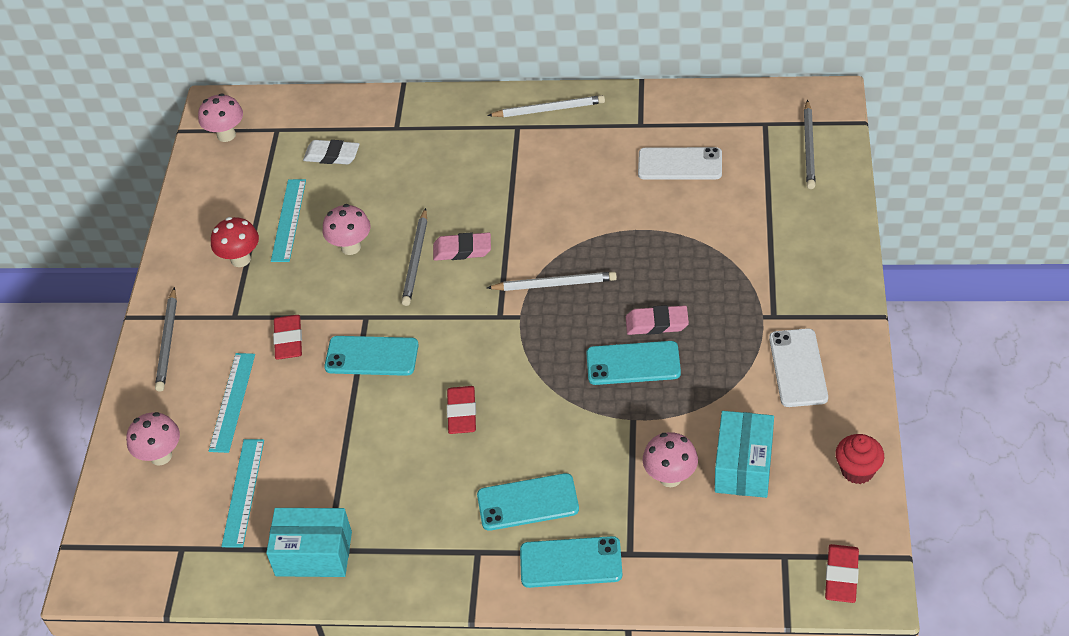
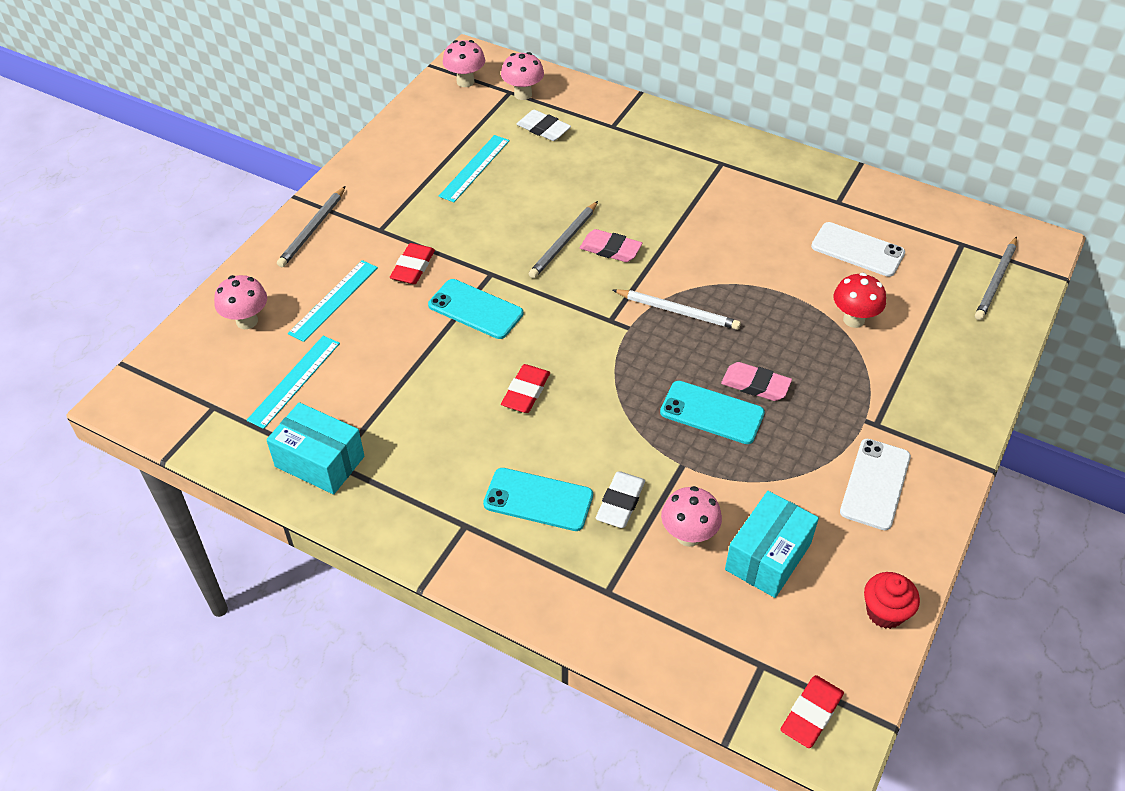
camera: 20 degrees right, 0 degrees up
(240, 259) = (414, 185): red mushroom -> red mushroom (853, 319)
(351, 247) = (513, 210): pink mushroom -> pink mushroom (523, 94)
(548, 109) = (759, 158): white pencil -> none
(571, 562) = (546, 575): turquoise phone -> none
(598, 474) = (620, 502): none -> white eraser

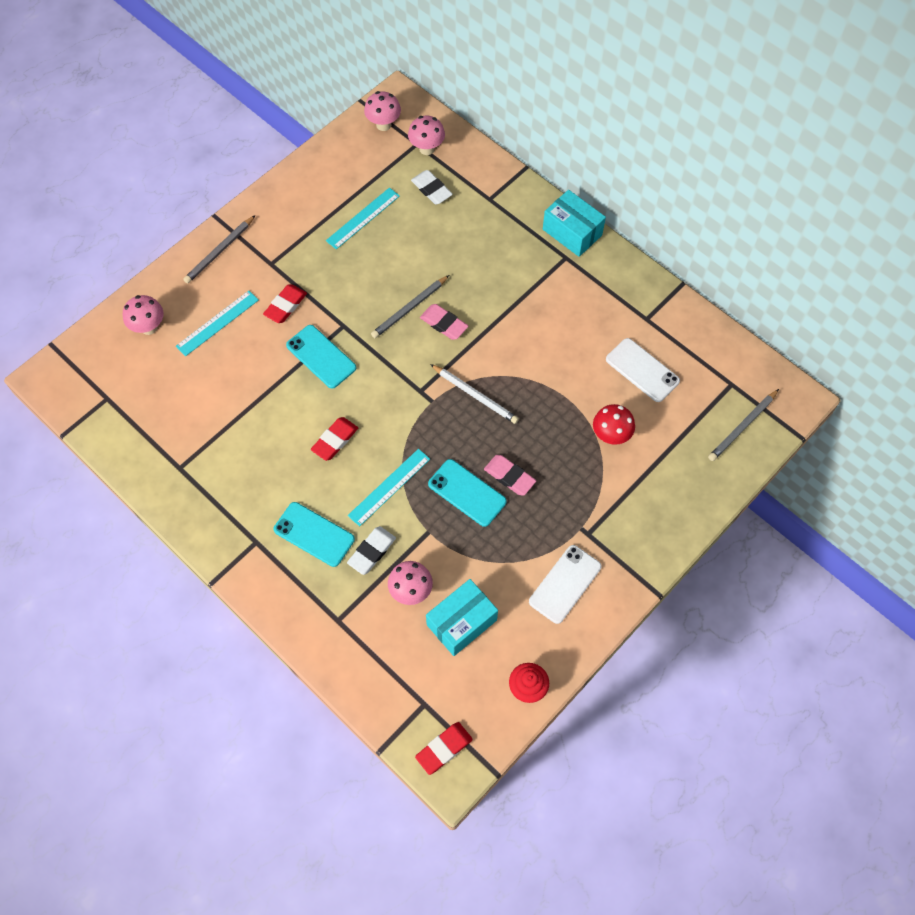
camera: 15 degrees right, 15 degrees up
(294, 381) = (169, 389): turquoise ruler -> turquoise ruler (389, 487)
(319, 461) = (169, 463): turquoise box -> turquoise box (572, 232)

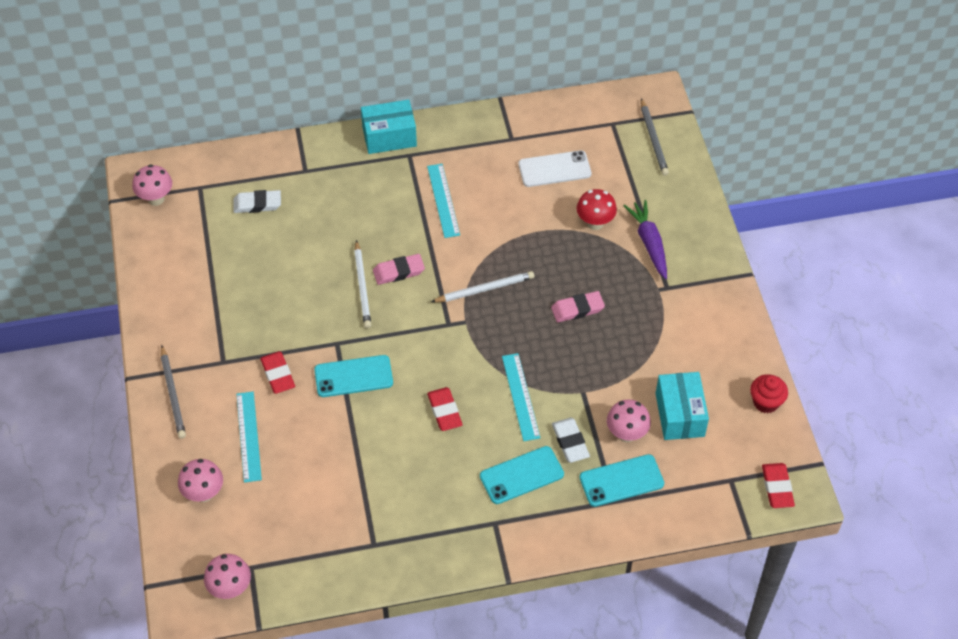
camera: 55 degrees left, 10 degrees down
(363, 218) = (240, 268): turquoise ruler -> turquoise ruler (443, 200)
(410, 308) = (362, 286): grey pencil -> white pencil
(427, 149) = (212, 183): pink mushroom -> pink mushroom (230, 589)
(467, 493) = (569, 346): turquoise phone -> turquoise phone (621, 481)
(565, 584) = (698, 327): white phone -> none
(624, 491) = (649, 243): none -> purple carrot

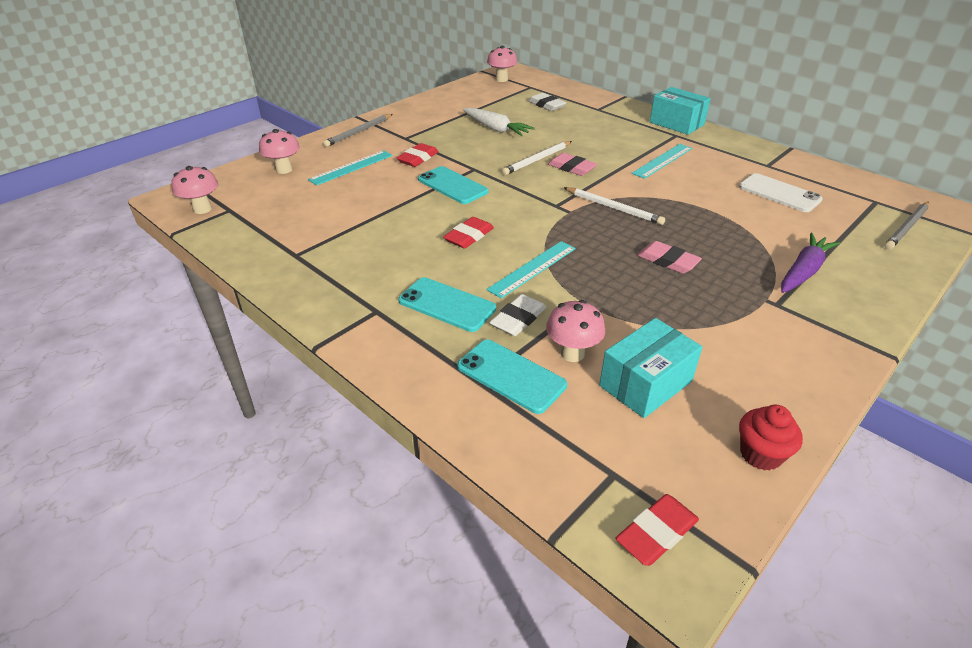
camera: 55 degrees right, 15 degrees down
(272, 278) = (496, 129): none -> white carrot
(595, 223) = (768, 233): red mushroom -> none

